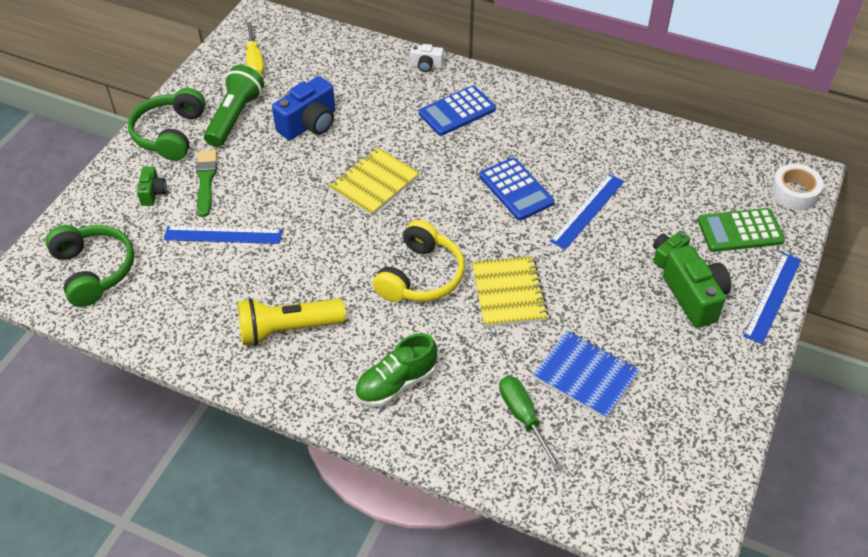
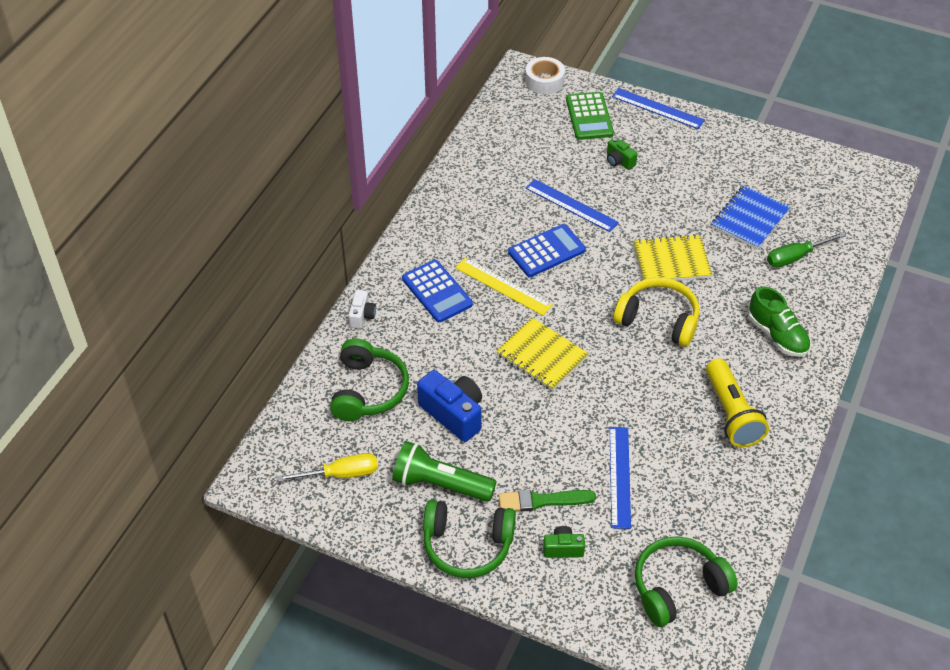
camera: 90 degrees left, 0 degrees up
(341, 72) = (368, 390): none -> green headphones
(465, 157) = (503, 286): none -> yellow ruler
(694, 297) = (663, 150): green camera -> none

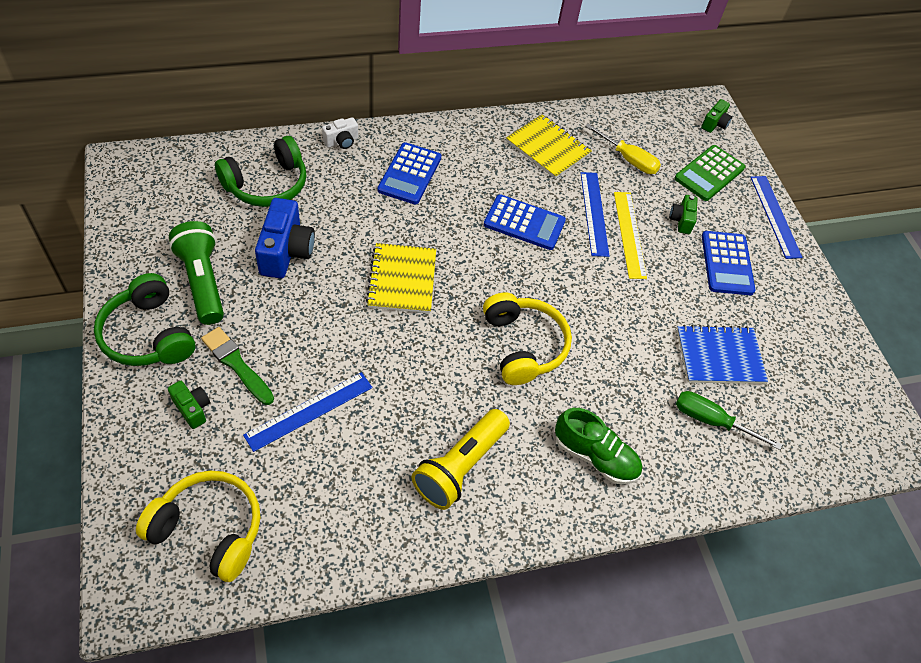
camera: 45 degrees right, 5 degrees up
(341, 474) = (166, 212): yellow screwdriver -> yellow screwdriver (628, 159)
(503, 286) = (456, 213): yellow ruler -> yellow ruler (629, 234)
(544, 81) = (714, 124): white tape -> green camera
(671, 261) = (603, 320): yellow notebook -> yellow notebook (548, 148)
(677, 162) = (727, 263): none -> blue calculator
(678, 587) = (209, 530): green headphones -> yellow headphones
(777, 335) = (595, 456): green shoe -> green shoe turned 75 degrees counterclockwise

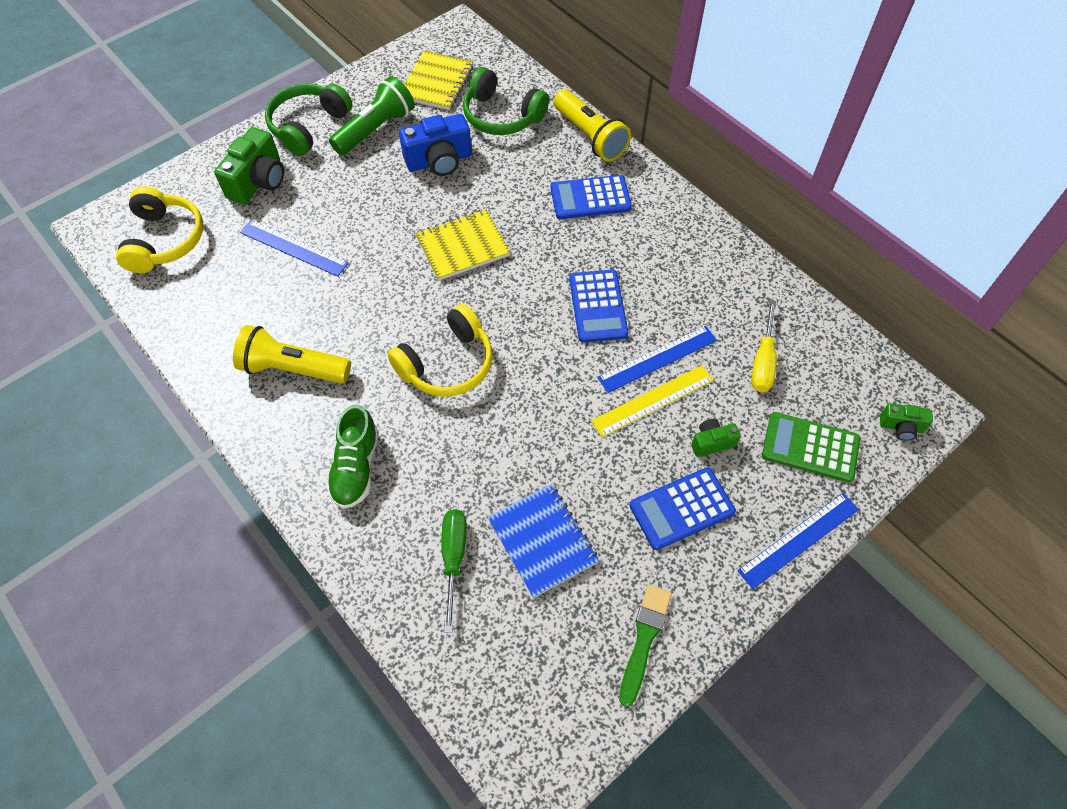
camera: 70 degrees right, 5 degrees up
(192, 408) = (258, 181): green camera -> green camera, size x1.85
(236, 364) = (311, 186): green brush -> green brush (644, 639)
(341, 141) = (590, 137): white camera -> yellow flashlight
(548, 148) = (716, 286): yellow notebook -> yellow notebook (437, 82)

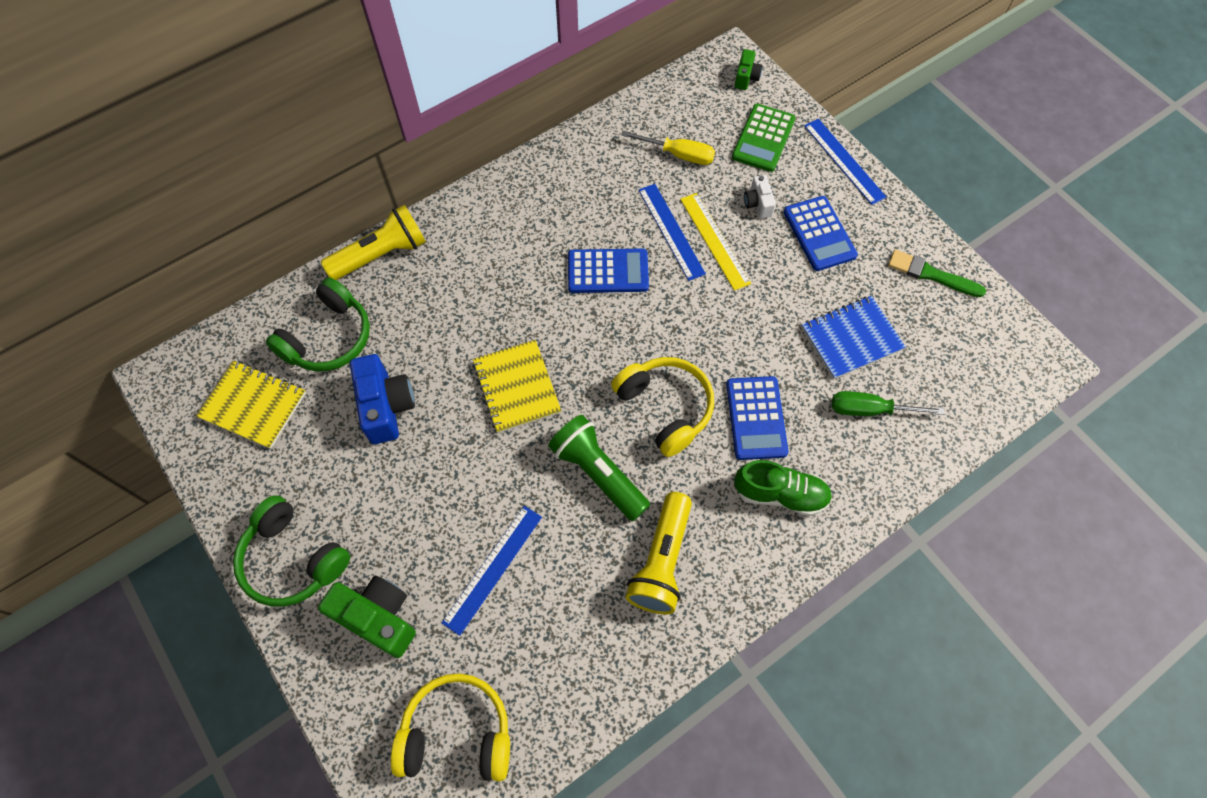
camera: 85 degrees left, 5 degrees up
(376, 129) = (318, 477): green flashlight -> green flashlight (598, 473)
(590, 198) = (469, 263): blue calculator -> blue calculator (756, 418)
(711, 442) = (758, 204): green camera -> white camera

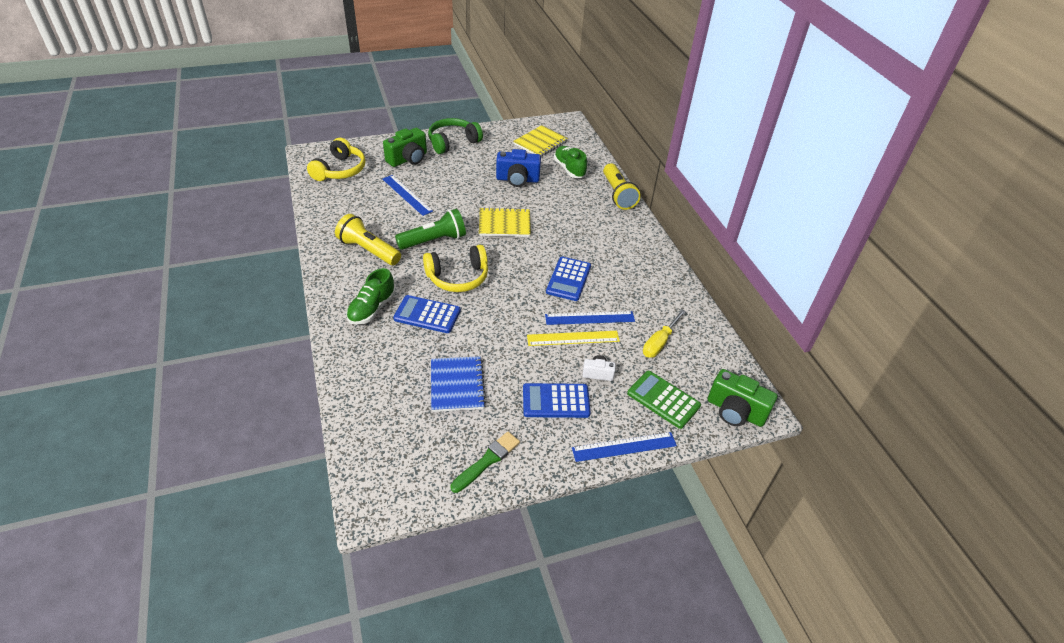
camera: 105 degrees right, 20 degrees down
(328, 338) = (569, 169): green headphones -> green shoe
(746, 77) = (735, 411): green camera -> green camera, size x1.85
(870, 410) = (398, 374): green screwdriver -> none

